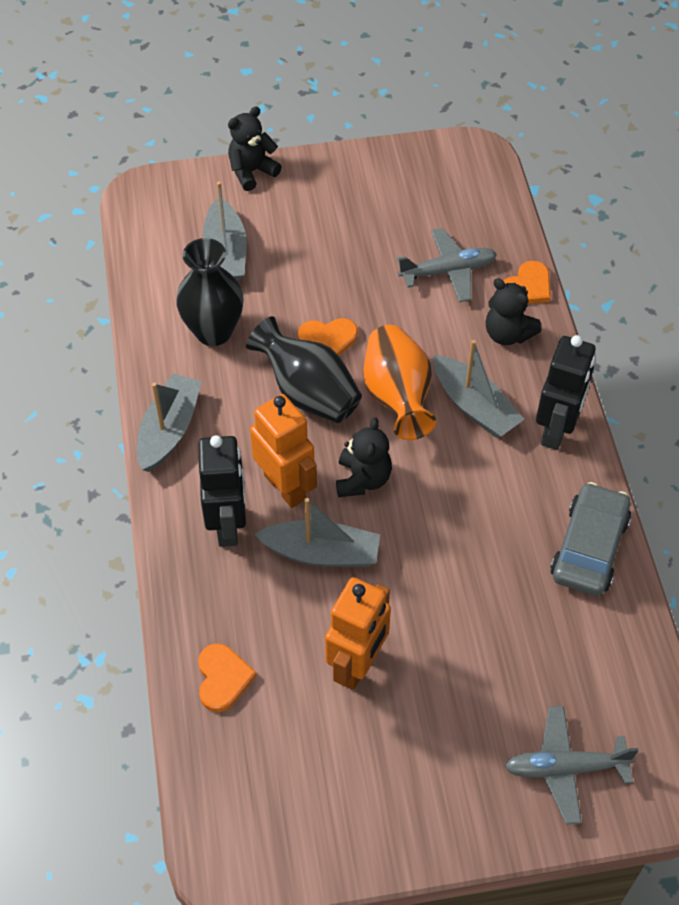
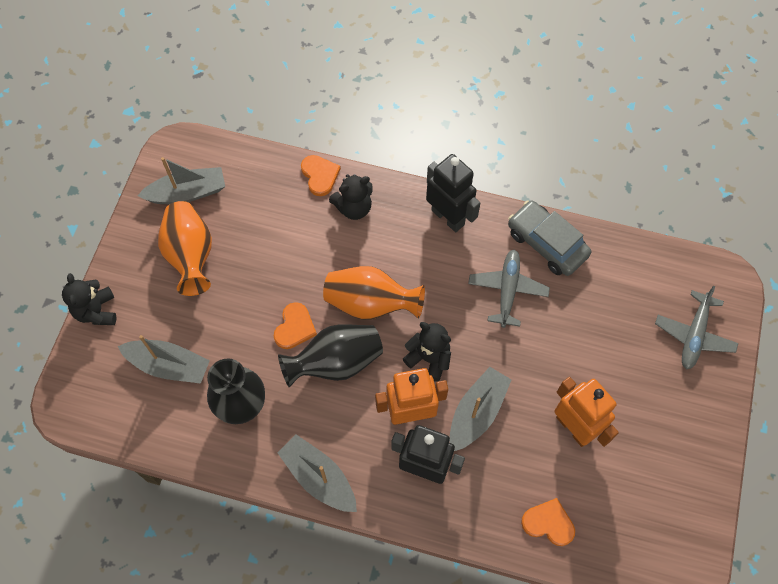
camera: 65 degrees left, 10 degrees up
(358, 217) = (191, 256): none -> orange vase
(448, 271) = (277, 219): grey plane -> grey plane (507, 290)
(474, 406) = (403, 258): grey boat -> grey boat (187, 193)

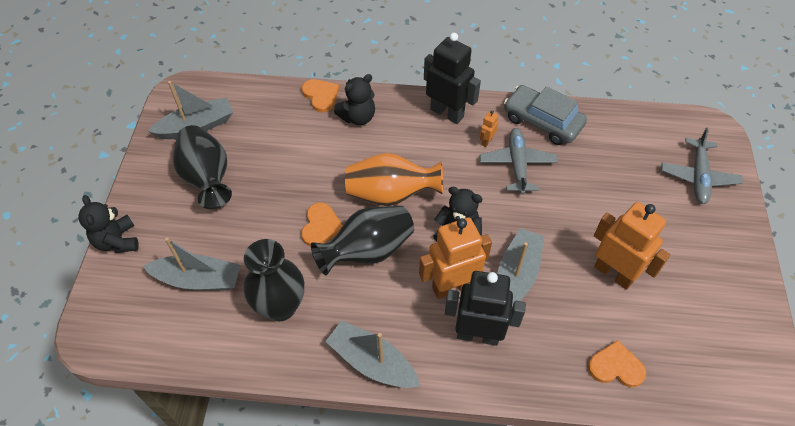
camera: 10 degrees left, 10 degrees down
(191, 256) = (207, 178): orange vase -> black vase
(482, 257) = (486, 141): none -> orange robot

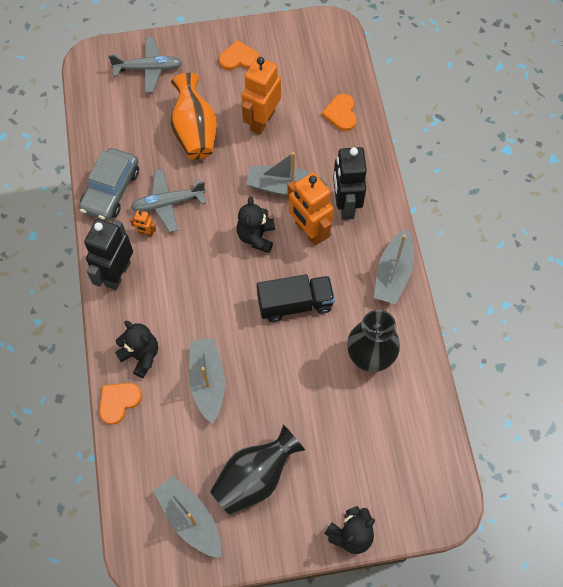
camera: 105 degrees left, 10 degrees up
(198, 279) = (366, 438): grey boat -> grey boat (207, 381)
(321, 226) = (280, 351): orange heart -> orange heart (239, 58)
(367, 251) = (295, 304): black vase -> black truck
(391, 194) = (229, 300): orange vase -> orange vase (195, 132)

